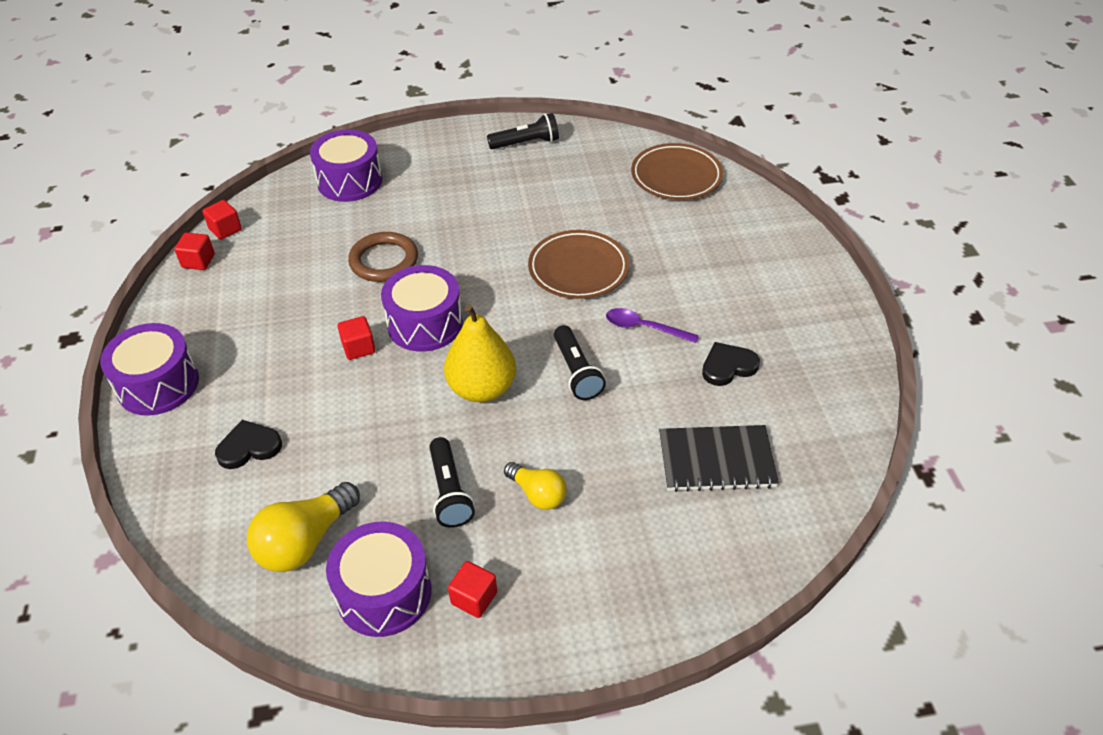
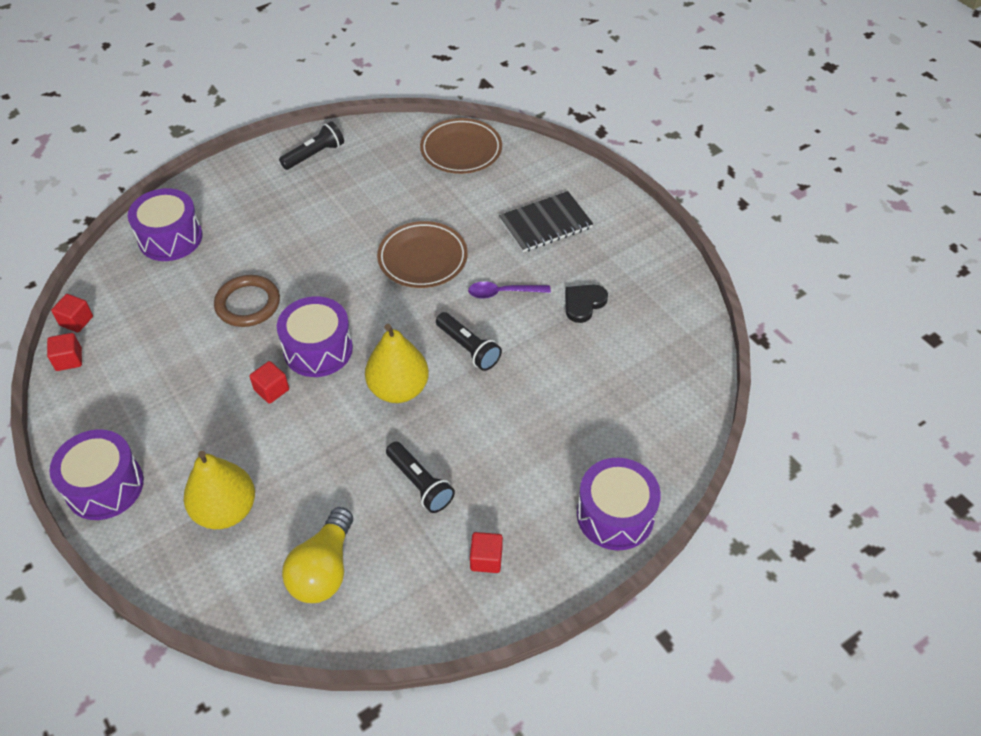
camera: 25 degrees left, 5 degrees up
(249, 447) = (226, 510): black heart -> yellow pear
(384, 593) = (413, 583): purple drum -> purple drum (615, 515)
(537, 494) = (491, 459): yellow light bulb -> none
(716, 460) = (612, 382): black notebook -> black notebook (545, 224)

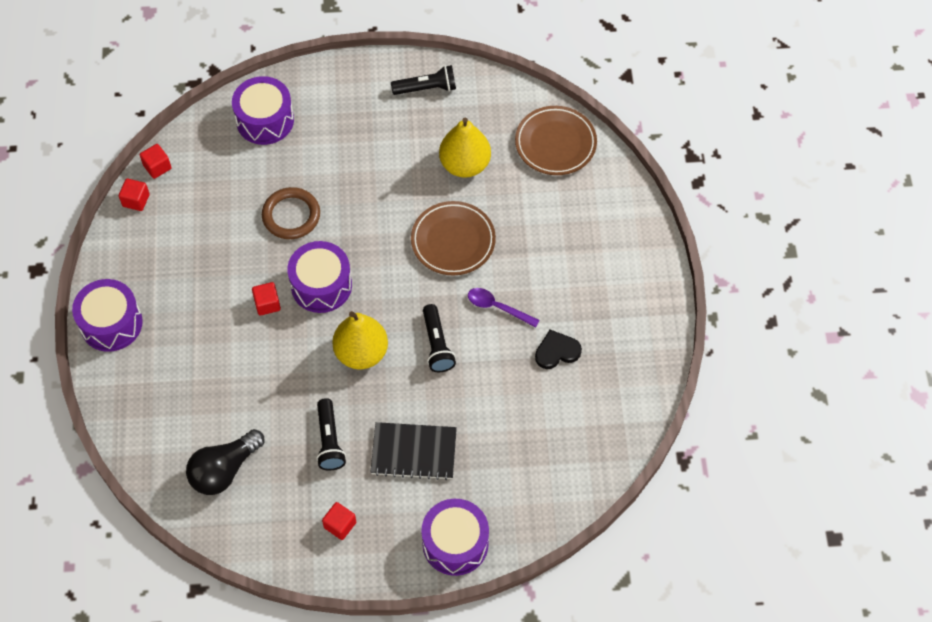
camera: 30 degrees right, 10 degrees up
(226, 510) = (183, 387): yellow pear -> yellow pear (464, 164)
(323, 569) = (224, 470): yellow light bulb -> black light bulb
(545, 224) = (578, 257): black notebook -> black notebook (414, 452)

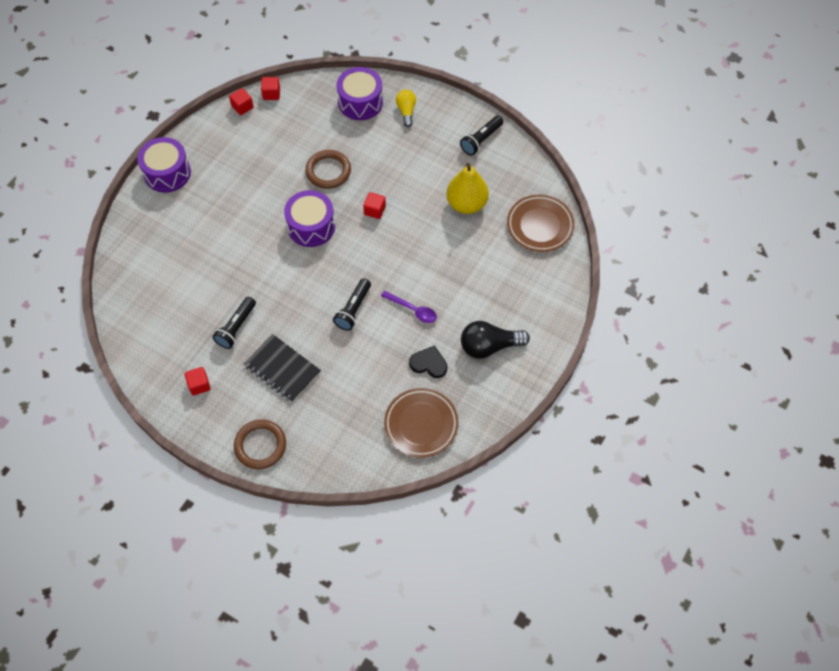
camera: 35 degrees right, 0 degrees up
(224, 470) = (159, 304): black light bulb -> black light bulb (489, 346)
(267, 304) = (268, 217): red cube -> red cube (374, 210)
(322, 102) = (406, 111): none -> yellow light bulb
(361, 353) = (301, 284): yellow pear -> none
(426, 88) = (481, 140): black flashlight -> black flashlight turned 105 degrees clockwise
(453, 241) = (418, 249): brown plate -> brown plate (421, 424)
(455, 543) = (260, 445): purple drum -> brown ring
(497, 307) = (413, 310): purple spoon -> purple spoon turned 150 degrees clockwise

